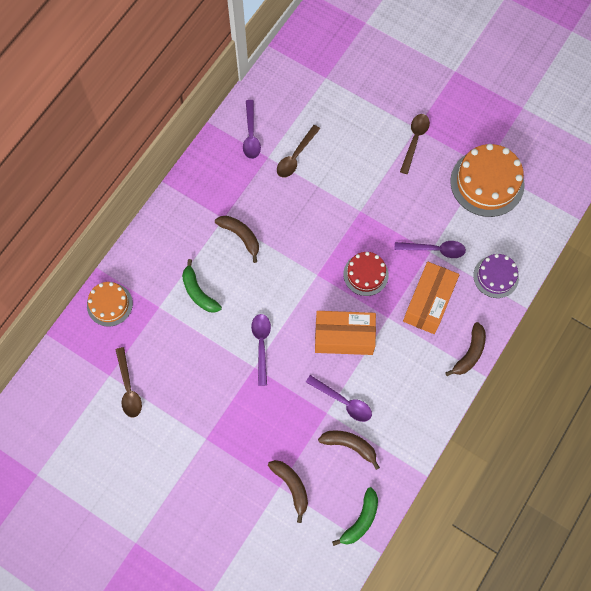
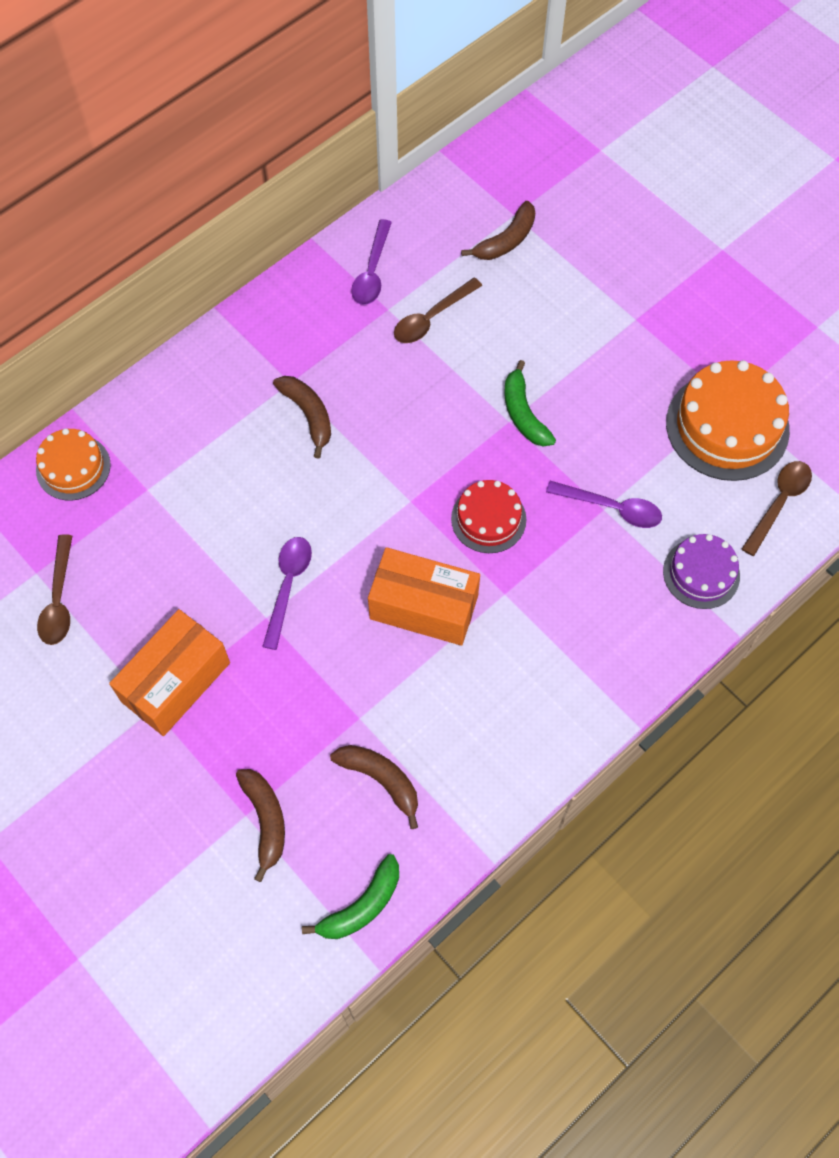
camera: 15 degrees right, 5 degrees down
(198, 292) = (215, 482): green banana -> green banana (523, 413)
(343, 401) = (391, 707): purple spoon -> none
(415, 140) = (627, 337): brown spoon -> brown spoon (779, 503)
(428, 303) = (578, 587): orange box -> orange box (176, 682)
(469, 353) = (623, 683): brown banana -> brown banana (506, 240)

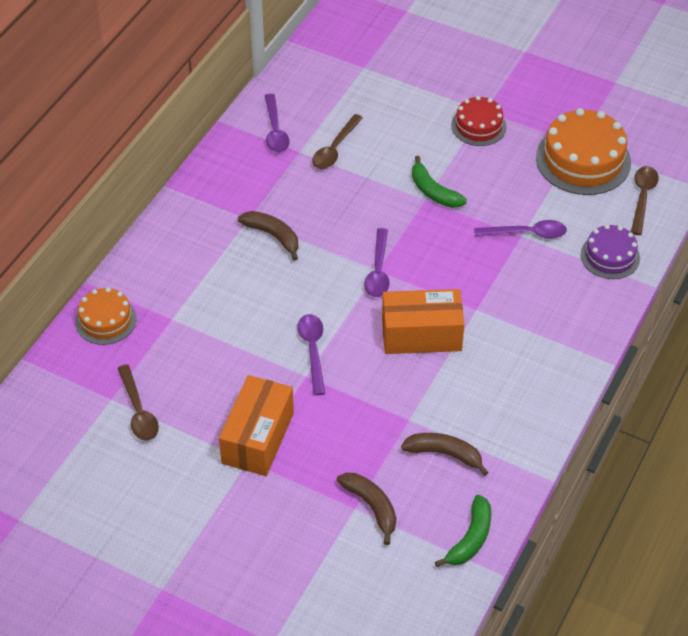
camera: 20 degrees left, 15 degrees down
(410, 502) = (378, 271): none -> purple spoon
(488, 519) = (441, 265): red cake -> red cake (478, 126)
(506, 240) = (366, 85): brown banana -> none

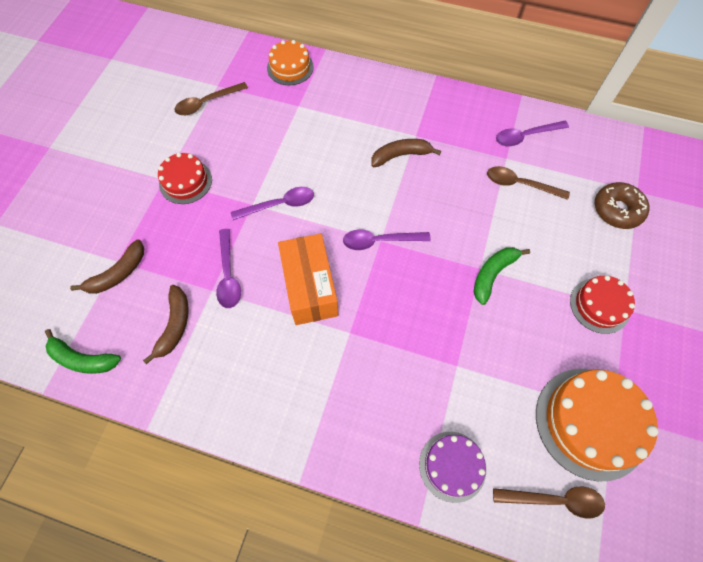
camera: 80 degrees right, 15 degrees up
(258, 438) = (185, 181): orange box -> red cake
(273, 236) = (401, 155): brown banana -> brown banana turned 135 degrees counterclockwise
(381, 87) = (617, 210): none -> brown donut
(526, 233) = (461, 371): purple spoon -> purple spoon (228, 275)

